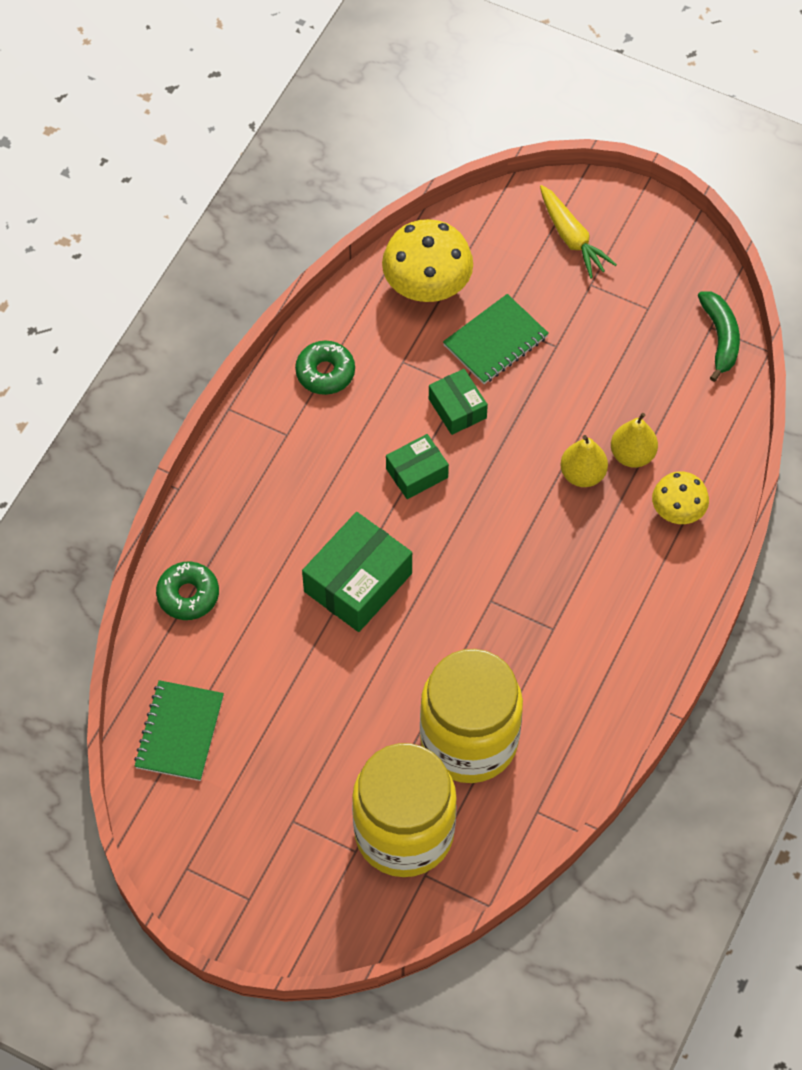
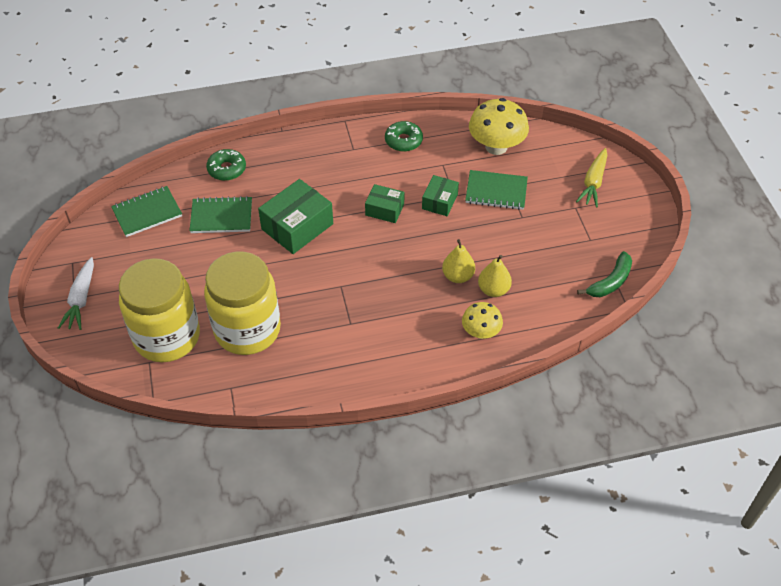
camera: 50 degrees right, 10 degrees down
(259, 892) = (81, 299): none -> white carrot
(265, 653) = (221, 217): none -> green notebook
(358, 582) = (297, 226): green box -> green box turned 45 degrees counterclockwise

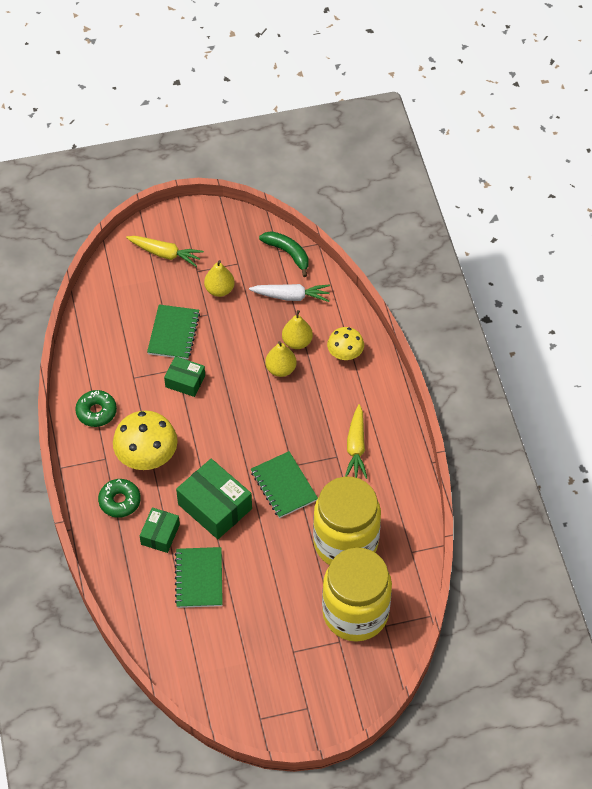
camera: 90 degrees left, 5 degrees up
(81, 299) = (309, 700): white carrot -> white carrot (291, 296)
(147, 213) = (191, 653): green notebook -> green notebook (284, 486)
(227, 169) = (129, 579): green donut -> green donut (120, 501)
(361, 340) = (356, 447): none -> yellow carrot
(384, 209) = (194, 429): green box -> green box (160, 534)
(496, 146) = (110, 330): yellow mushroom -> yellow mushroom (147, 457)
(554, 225) = (219, 290): none -> yellow pear

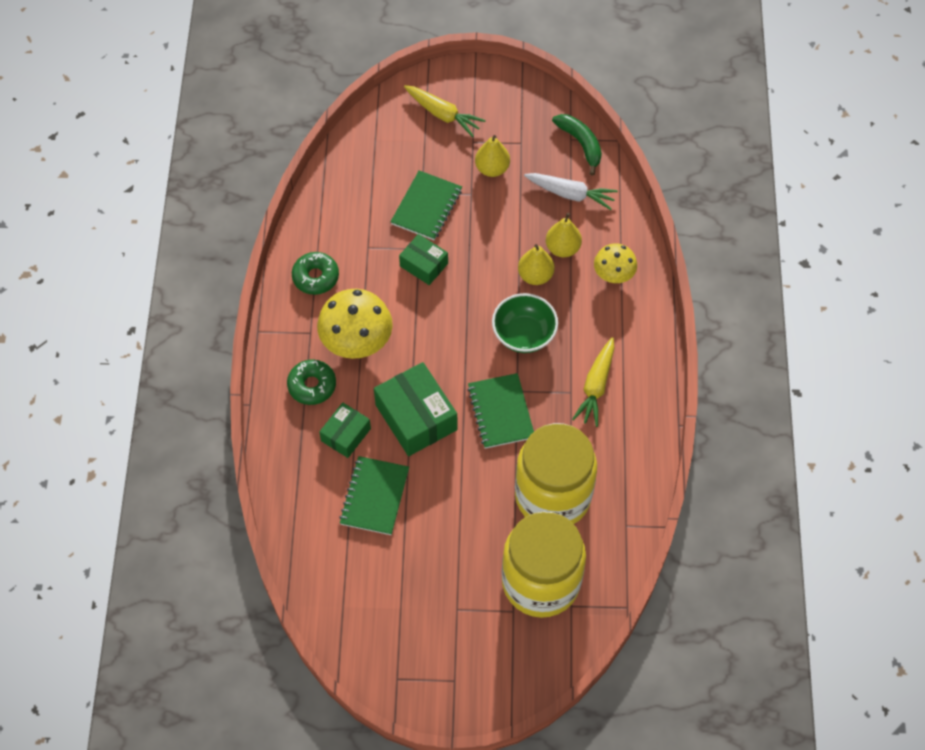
camera: 15 degrees right, 5 degrees up
(285, 419) = (524, 334): none -> green bowl

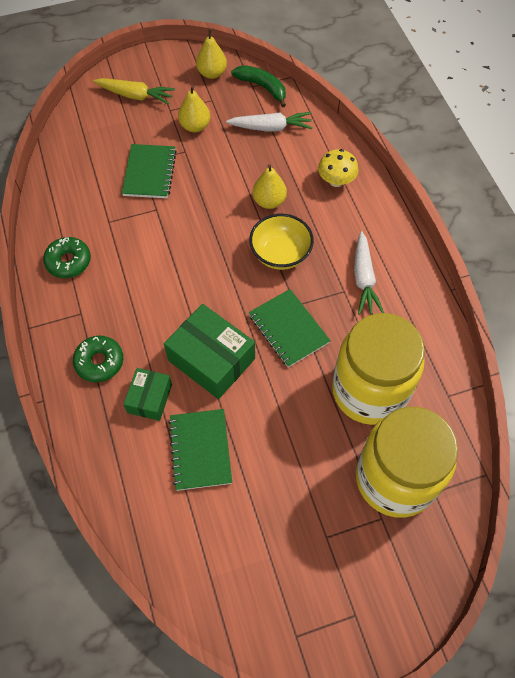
camera: 20 degrees left, 0 degrees up
(357, 341) = (128, 307): yellow mushroom -> none
(424, 265) = (166, 221): green box -> none
(524, 334) = (280, 254): green bowl -> yellow bowl
(562, 248) = (283, 172): yellow pear -> yellow pear (212, 73)
(596, 386) = (364, 278): yellow carrot -> white carrot

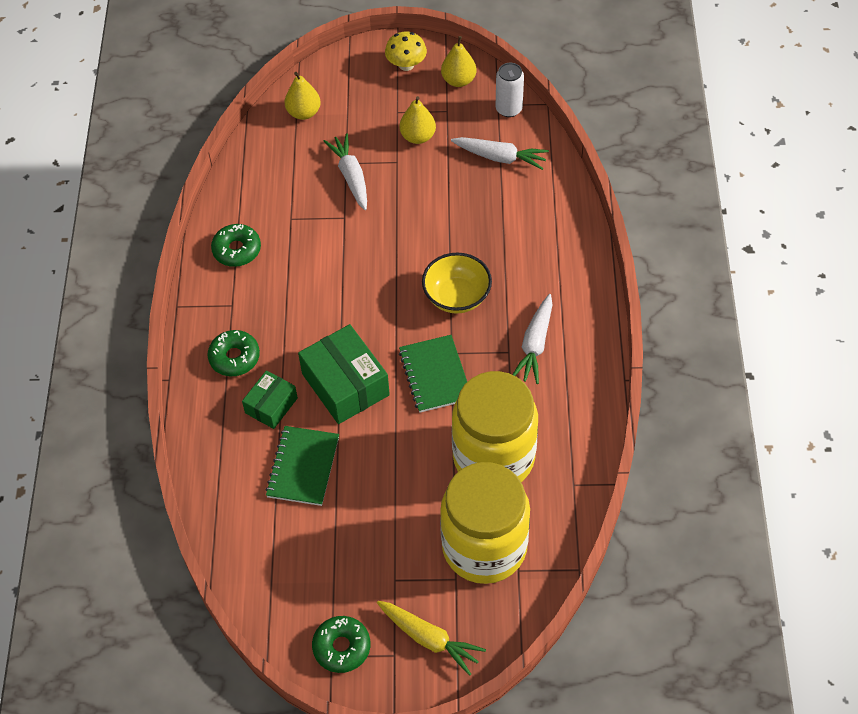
camera: 20 degrees right, 5 degrees down
(135, 96) = (365, 87): yellow carrot -> yellow carrot (429, 638)
(149, 173) = (351, 176): green notebook -> white carrot
(262, 87) = (509, 109): green banana -> white can
(269, 201) = (466, 238): yellow pear -> yellow pear (304, 112)
(302, 623) = (342, 647): none -> green donut
(336, 181) = (548, 233): yellow mushroom -> yellow mushroom (406, 65)

